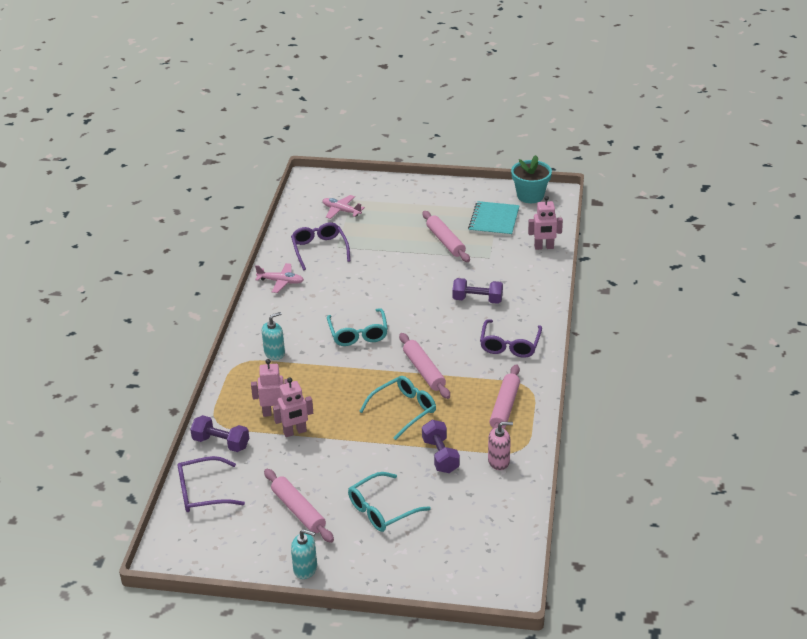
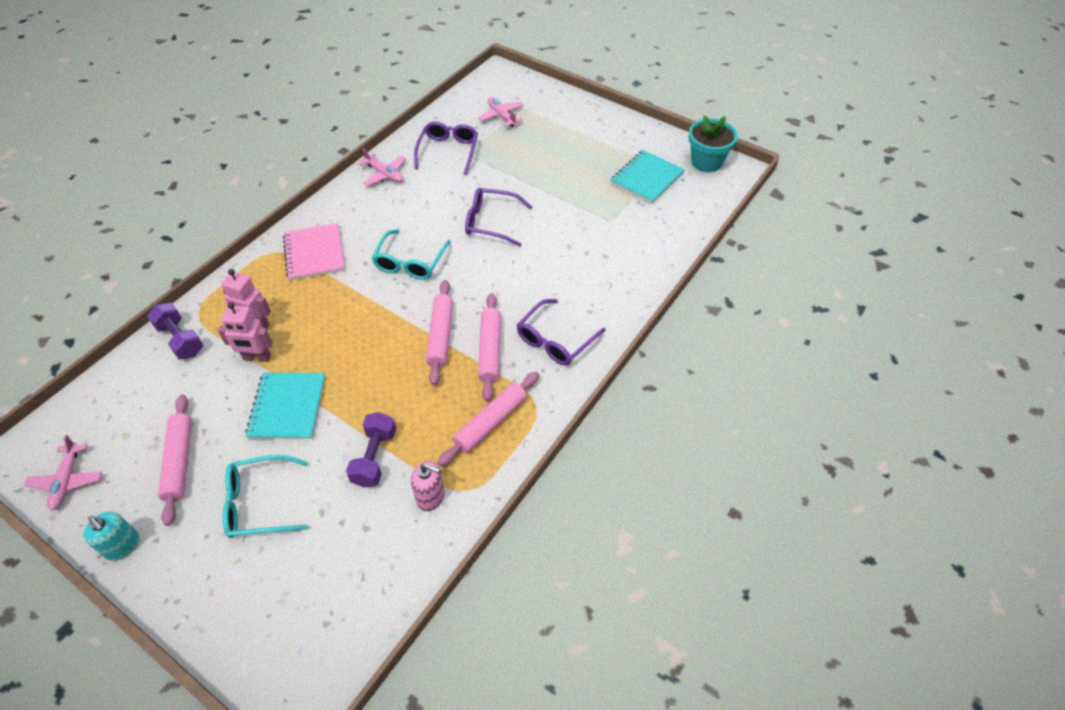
camera: 25 degrees right, 15 degrees up
(203, 492) = (115, 393): purple glasses -> purple glasses (491, 222)
(222, 553) = (67, 480): none -> pink plane
(274, 353) = (314, 253): turquoise soap dispenser -> pink notebook
(348, 452) = (287, 407): none -> turquoise notebook
(403, 410) = (382, 378): turquoise glasses -> none
(445, 241) = (578, 186): pink rolling pin -> pink rolling pin (490, 350)
(477, 300) = (561, 268): purple dumbbell -> none
(544, 247) = (679, 229): pink robot -> none

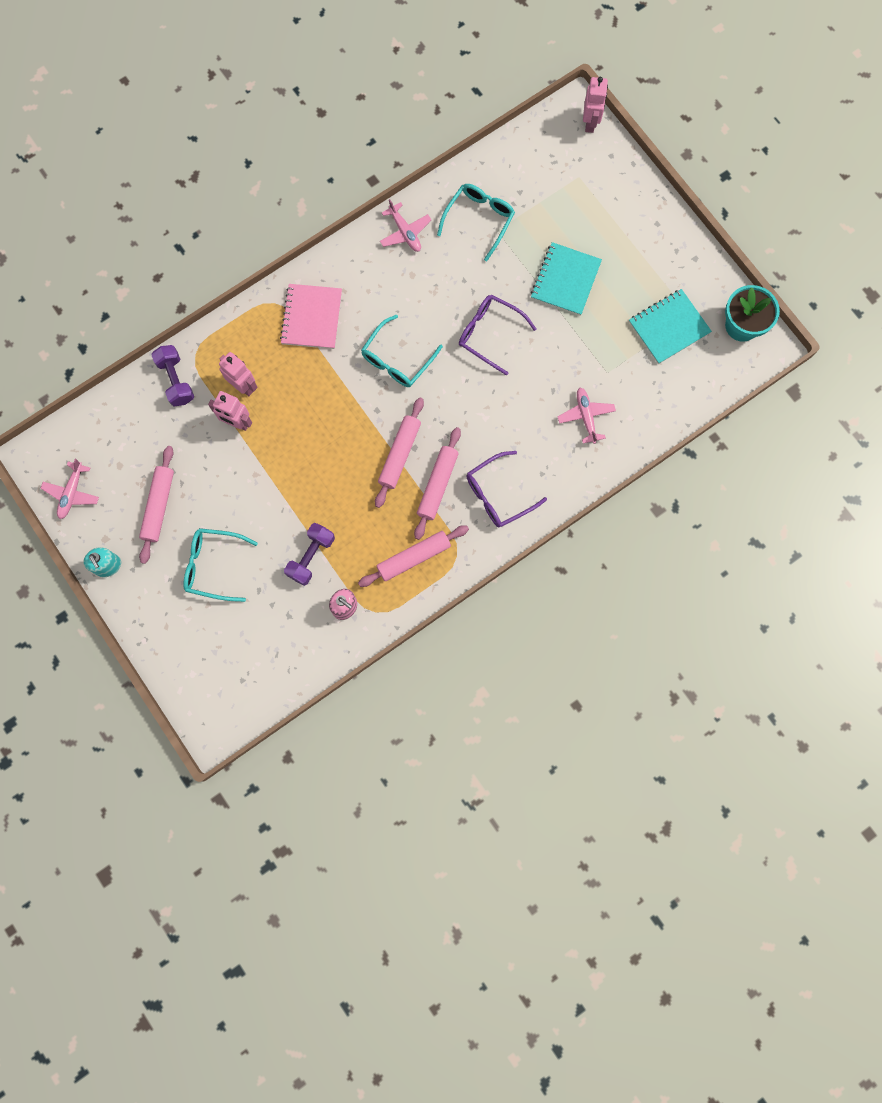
camera: 20 degrees right, 25 degrees up
(287, 407) = (252, 483): turquoise notebook -> turquoise notebook (565, 280)
(448, 152) = (479, 220): purple glasses -> turquoise glasses
(501, 116) = (553, 184): pink plane -> pink plane (586, 416)
(514, 76) = (590, 122): none -> pink robot

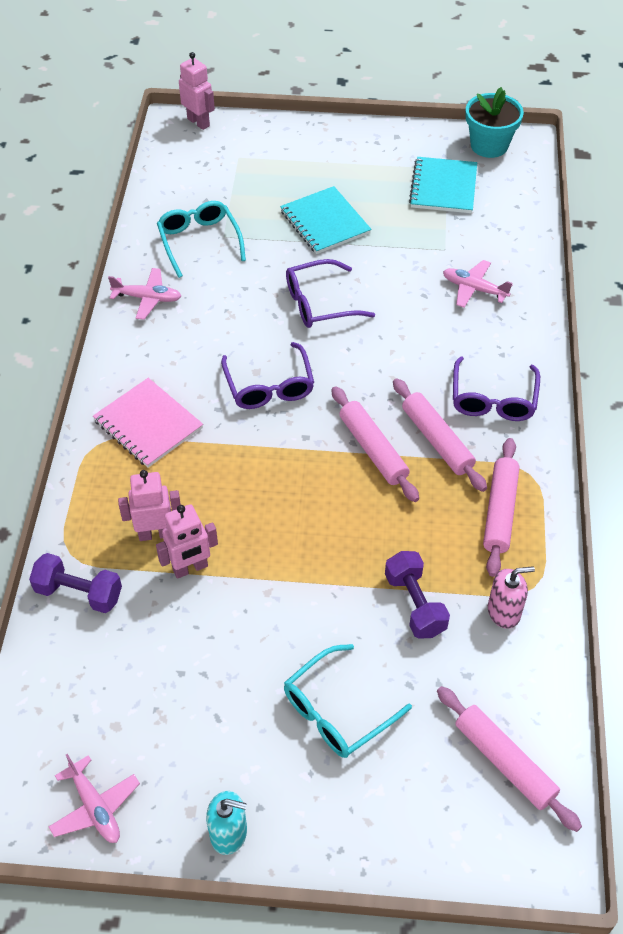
camera: 50 degrees left, 25 degrees down
(158, 506) = (208, 718): pink rolling pin -> pink rolling pin (504, 762)
(397, 359) = (269, 386): turquoise glasses -> purple glasses

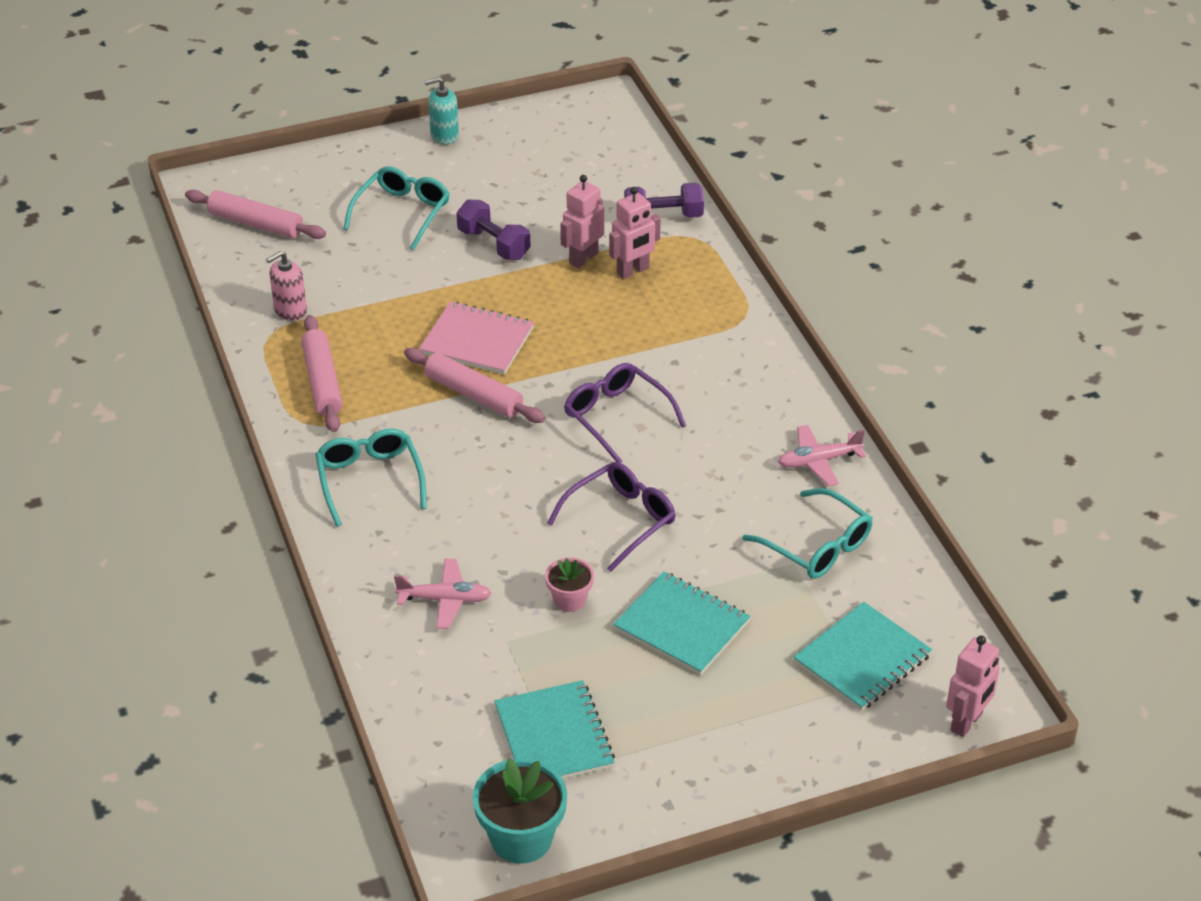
camera: 155 degrees right, 10 degrees down
(95, 807) = (548, 120): pink plane -> none
(148, 424) = (711, 346): pink notebook -> pink notebook (477, 341)
(199, 122) = (967, 722): pink robot -> pink robot turned 75 degrees counterclockwise
(229, 170) = (862, 659): none -> turquoise notebook
(388, 261) = (569, 600): none -> pink flower pot
(415, 604) = (372, 292): purple dumbbell -> purple dumbbell (493, 244)
(437, 440) = (412, 422): pink rolling pin -> none
(493, 399) = (370, 481): purple glasses -> turquoise glasses

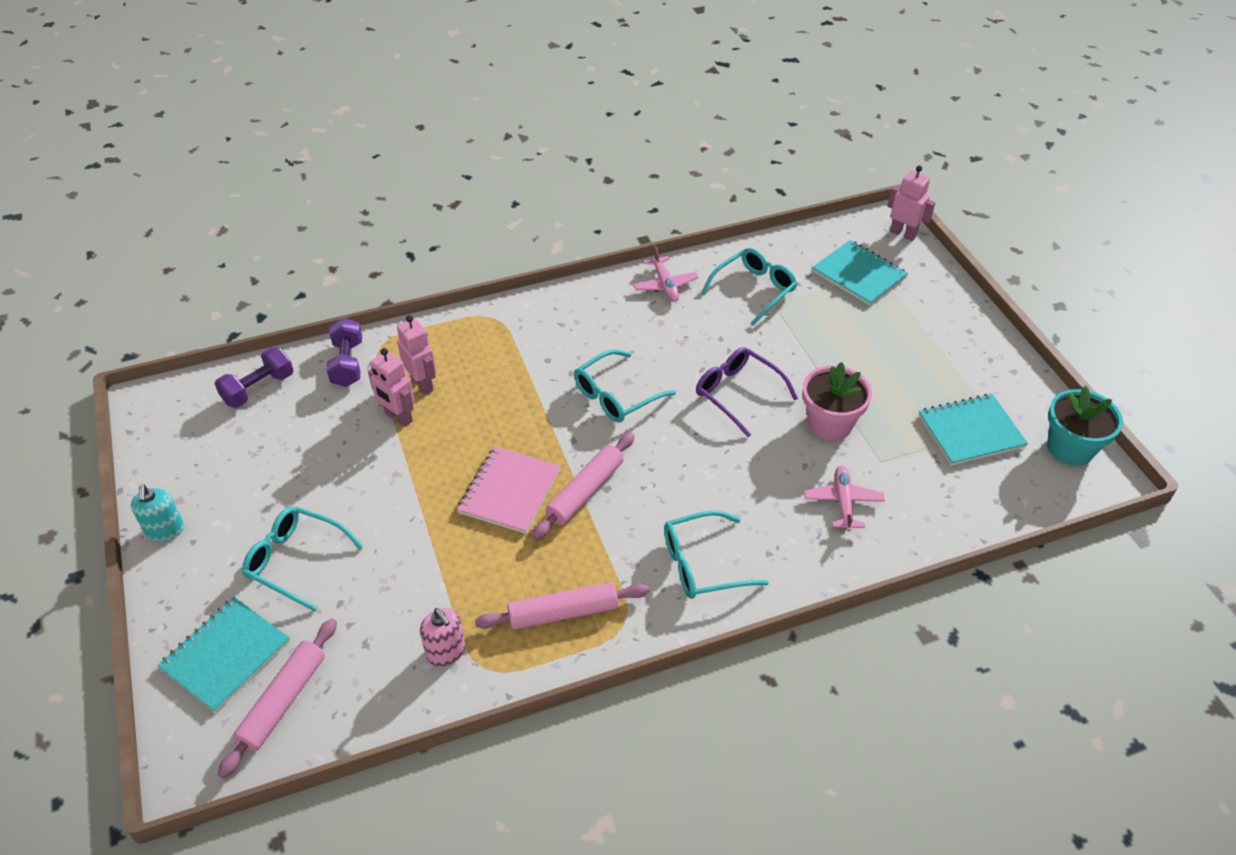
camera: 90 degrees left, 5 degrees up
(493, 244) = (364, 483): purple dumbbell -> purple dumbbell (259, 388)
(569, 600) = (829, 423): pink flower pot -> pink flower pot, size x1.73
(617, 417) = (617, 395): purple glasses -> turquoise glasses
(682, 626) = (845, 361): turquoise notebook -> turquoise notebook (226, 655)

